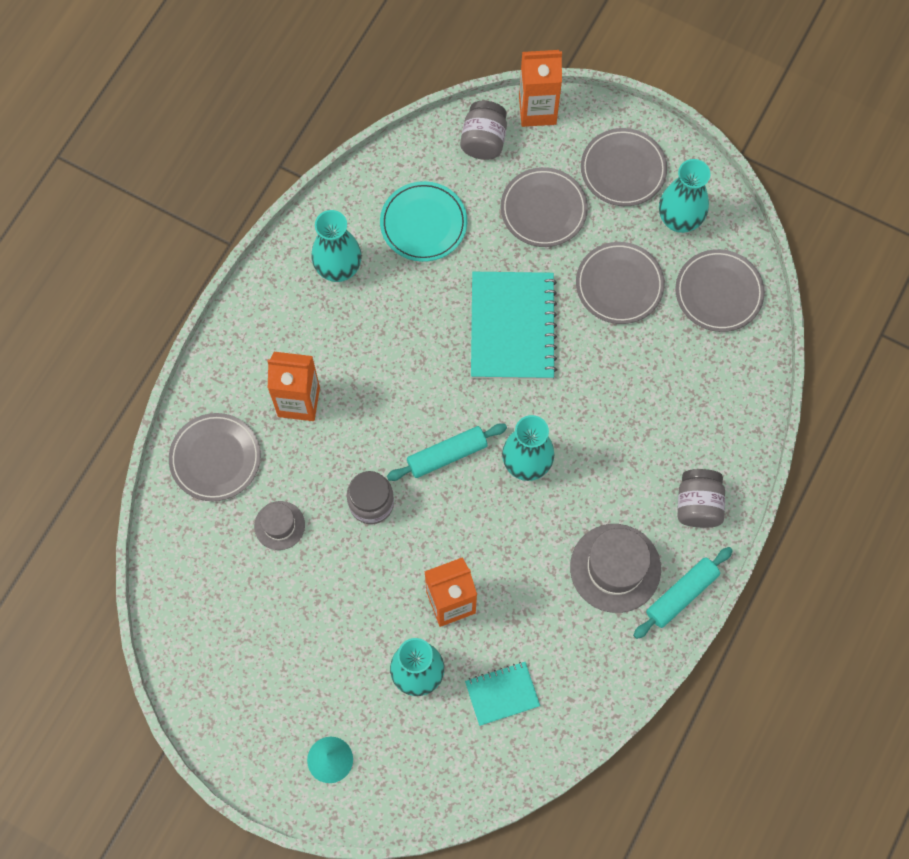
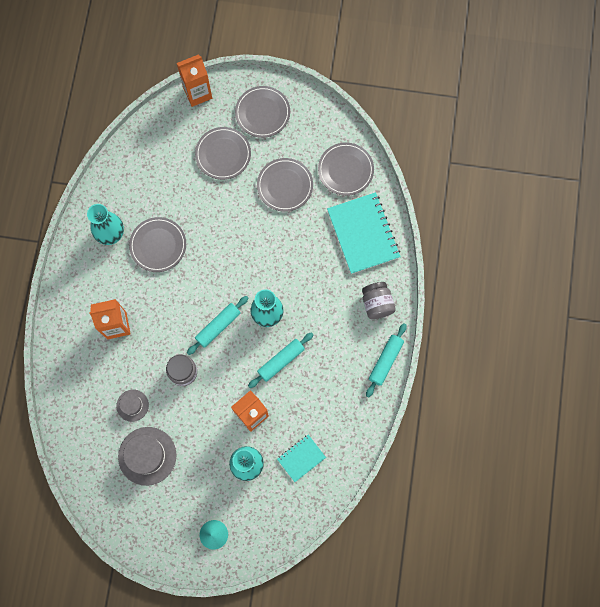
camera: 20 degrees left, 5 degrees up
(215, 458) = (78, 378): grey plate -> grey plate (158, 245)
(423, 223) = (153, 188): turquoise plate -> none
(483, 141) = (171, 123): grey jar -> none
(512, 327) = (230, 234): turquoise notebook -> turquoise notebook (363, 234)
(522, 538) = (281, 361): none -> turquoise rolling pin
(615, 568) = (341, 359): grey hat -> grey hat (147, 456)
(679, 220) = (307, 133): turquoise vase -> none

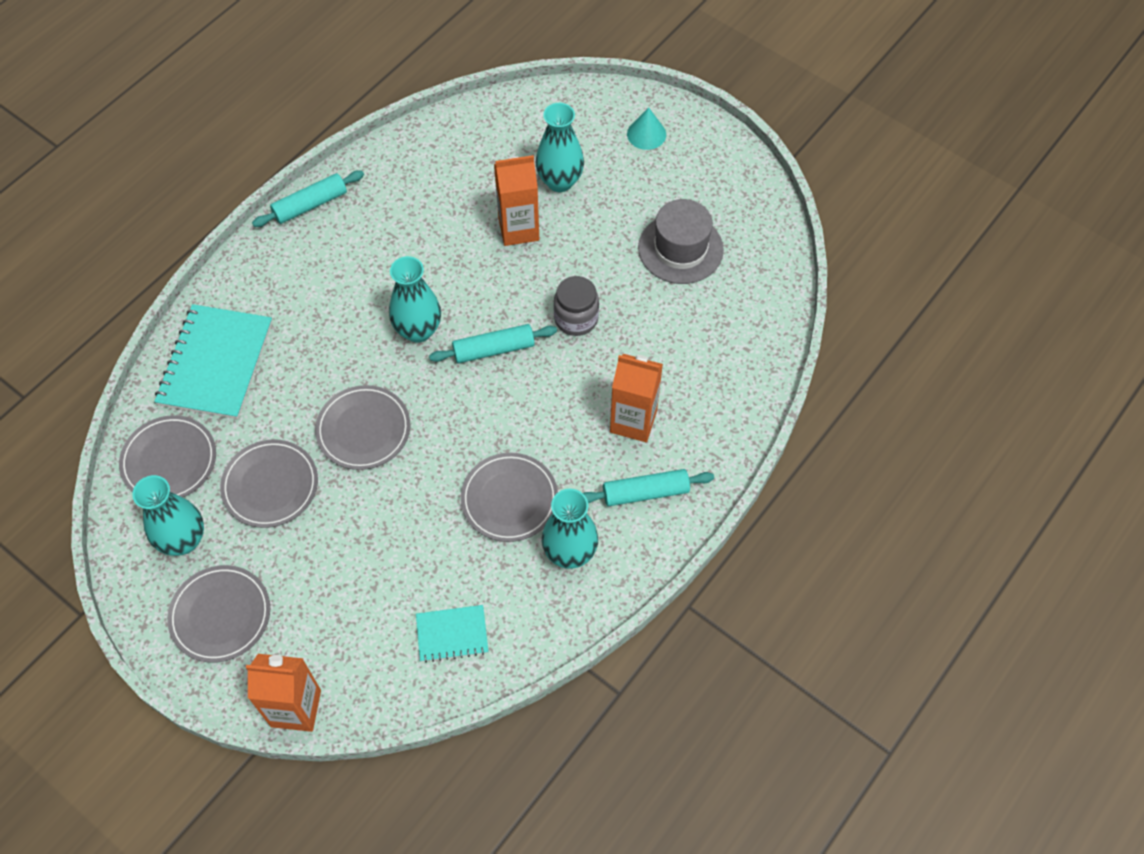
camera: 150 degrees left, 15 degrees down
(132, 405) = (667, 313): grey hat -> none
(223, 154) = (325, 583): grey plate -> grey plate (363, 430)
(281, 361) = (440, 268): turquoise rolling pin -> turquoise rolling pin (645, 492)
(301, 458) = (490, 157): turquoise notebook -> turquoise notebook (452, 634)
(307, 136) = (183, 540): none -> turquoise vase
(377, 304) = (268, 271): grey jar -> none

